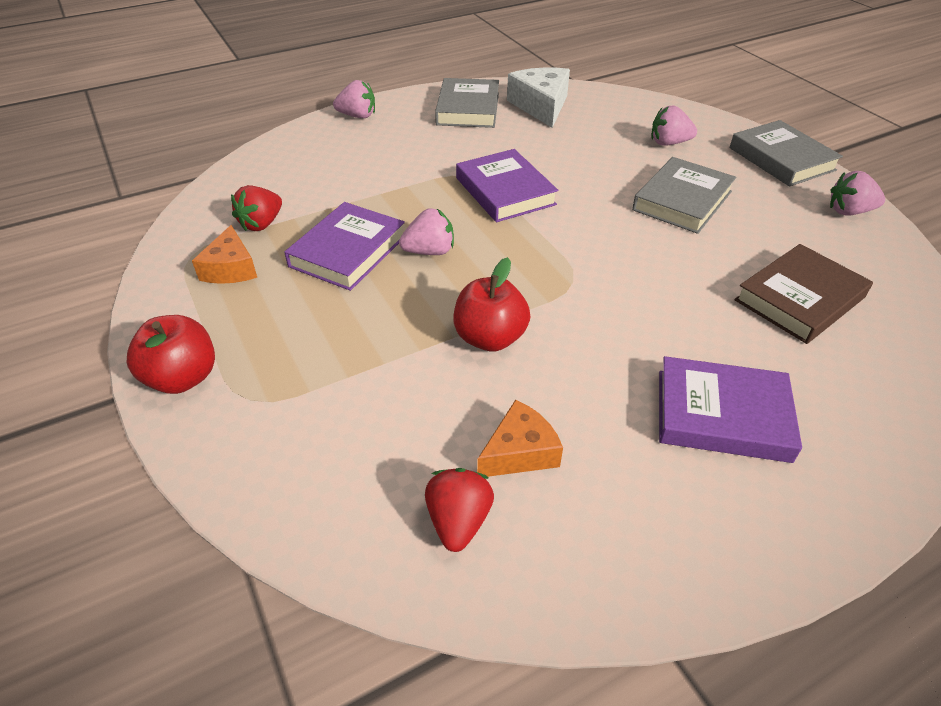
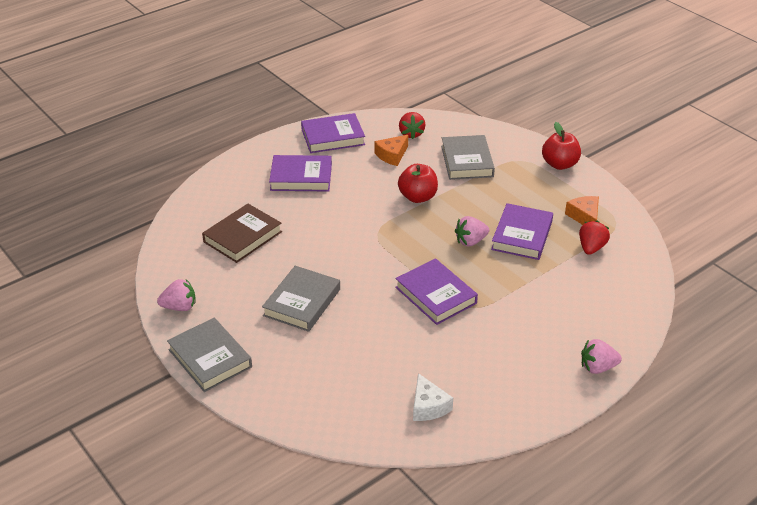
camera: 170 degrees right, 5 degrees down
(468, 109) = (498, 392): grey book -> grey book (466, 161)
(541, 106) = (428, 406): white cheese -> white cheese, size x0.66
(661, 539) = (333, 137): none -> purple book
(669, 143) = (305, 367): pink strawberry -> none

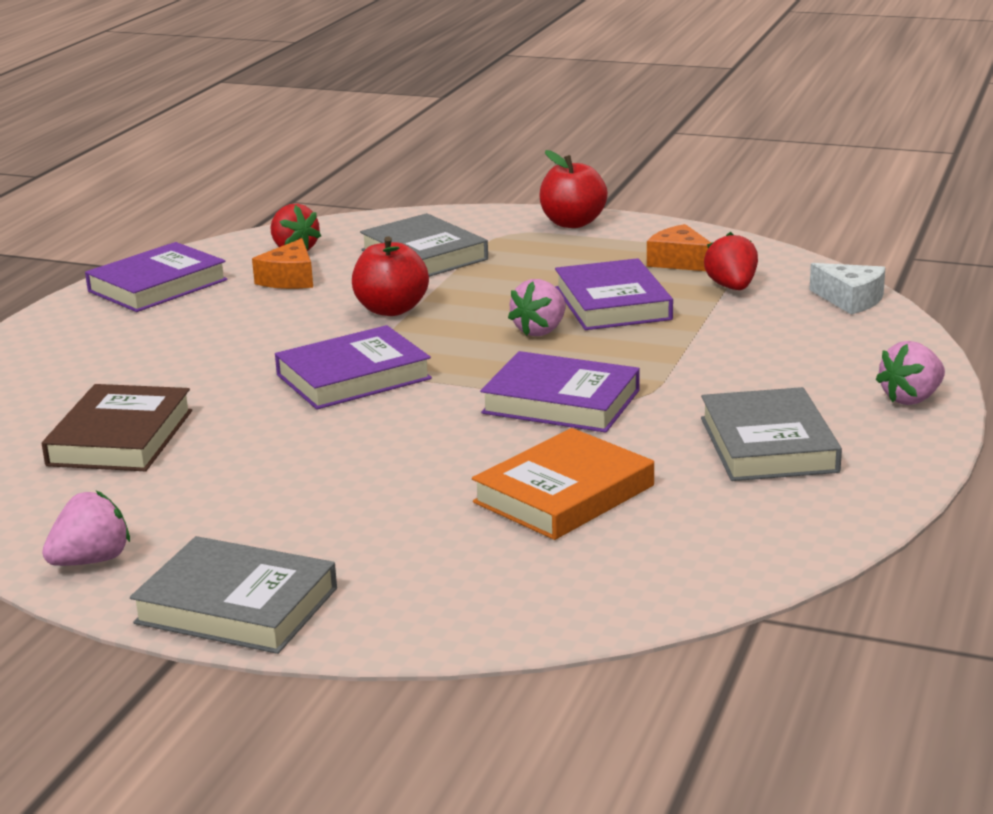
camera: 30 degrees left, 15 degrees down
(301, 177) = (152, 342): purple book -> purple book (353, 377)
(302, 302) = (334, 480): grey book -> grey book (768, 444)
(384, 355) = (563, 494): none -> orange book
(428, 406) = (717, 526): white cheese -> white cheese (850, 300)

